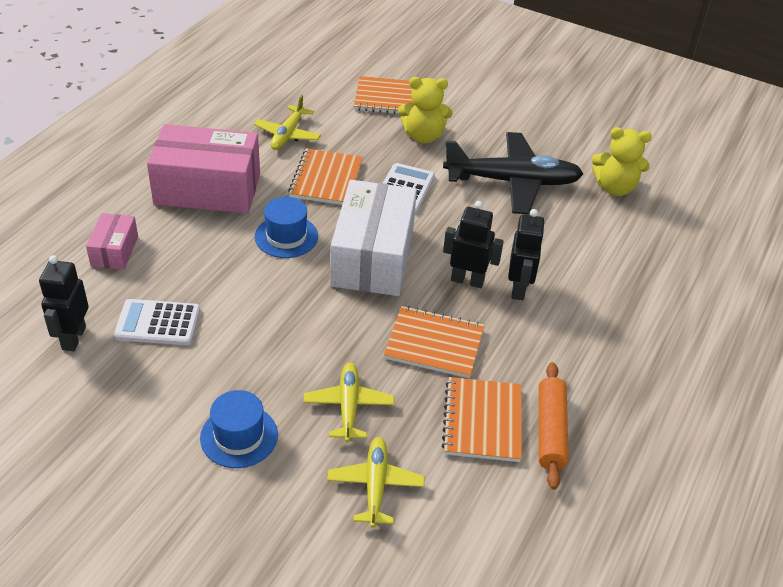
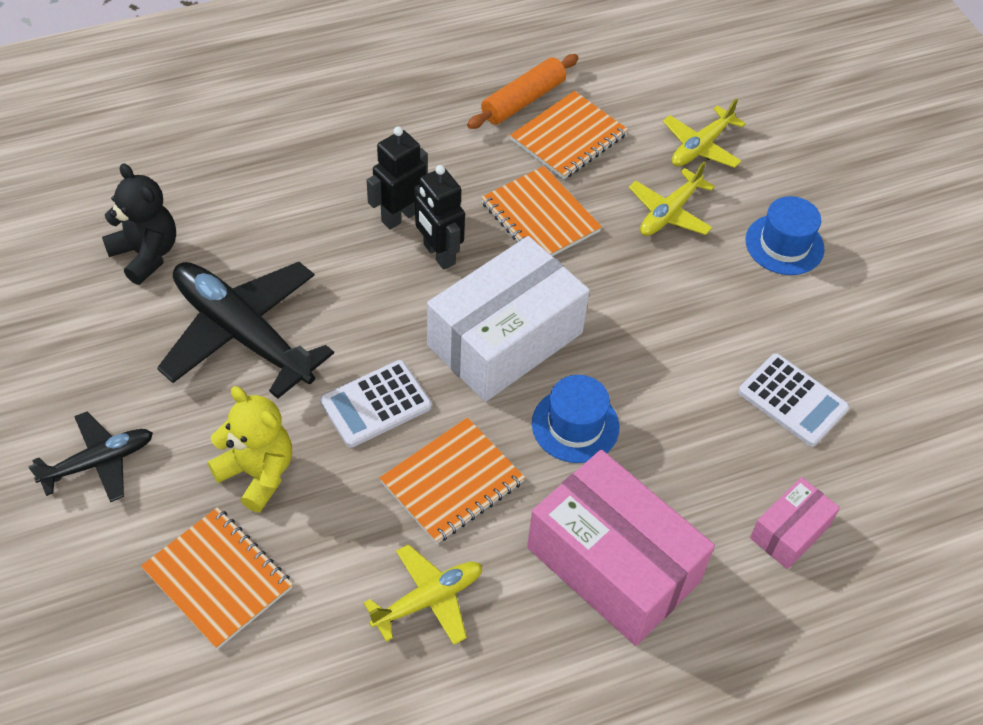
camera: 140 degrees left, 10 degrees up
(73, 338) = (891, 437): black robot -> none
(496, 106) = (99, 462): none -> black plane
(615, 188) = (146, 254): yellow teddy bear -> black teddy bear

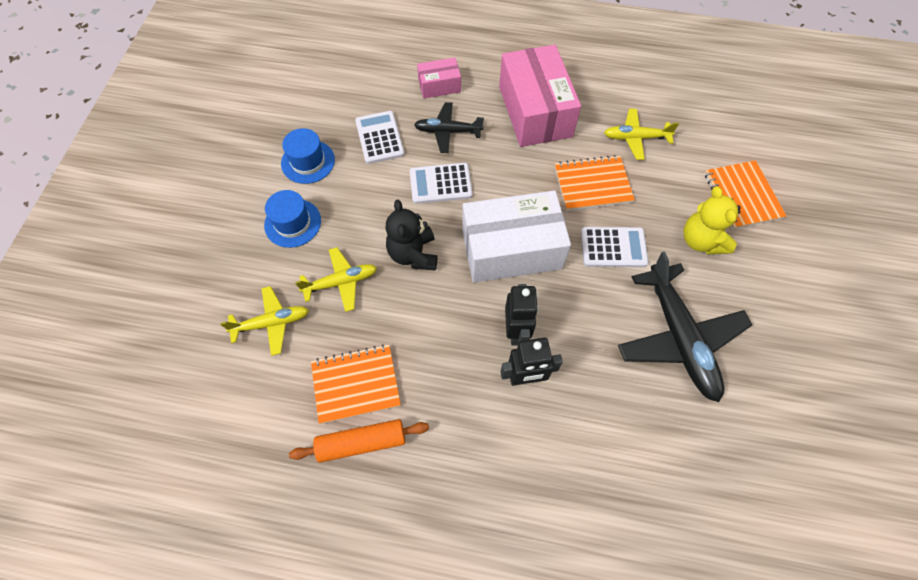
camera: 145 degrees left, 10 degrees up
(99, 462) = (797, 293): black plane -> black plane (447, 131)
(146, 254) = (730, 444): black teddy bear -> black teddy bear (413, 254)
(540, 217) = (428, 325): orange notebook -> none
(575, 425) = (506, 181): blue hat -> blue hat (308, 162)
(657, 377) = (440, 184): none -> white calculator

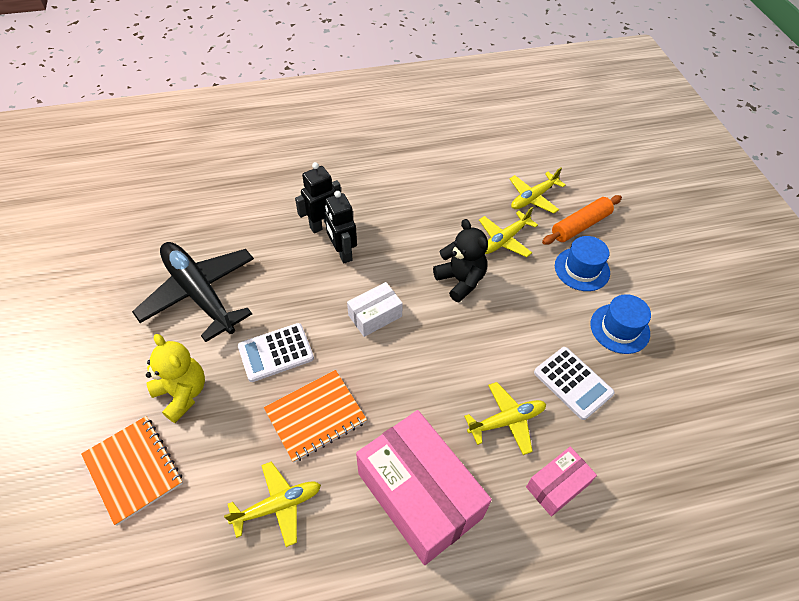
camera: 155 degrees right, 10 degrees down
(356, 384) = (445, 184): orange notebook -> none
(361, 443) = (419, 158): orange rolling pin -> orange rolling pin (580, 225)
(440, 184) = (476, 355): white calculator -> none
(447, 131) = (506, 421): black plane -> yellow plane
(511, 249) = (375, 316): white box -> white box, size x0.49

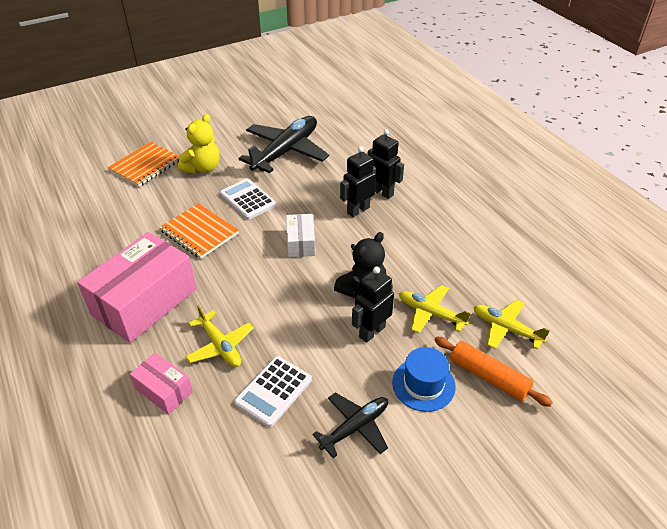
camera: 75 degrees right, 10 degrees down
(278, 506) = (128, 231): yellow plane -> none
(375, 316) = (300, 243): white box -> white box turned 45 degrees clockwise
(516, 288) = (371, 331): none -> black robot
(619, 328) = (355, 427): blue hat -> black plane

